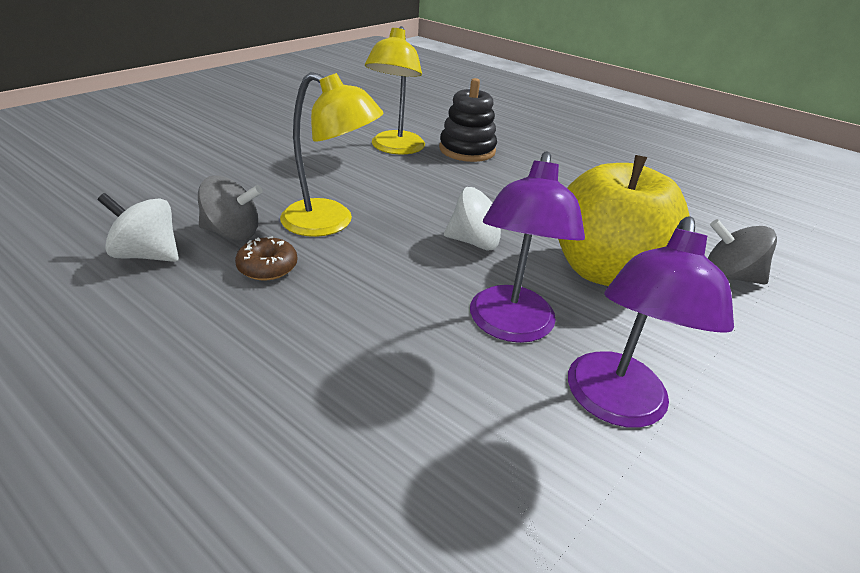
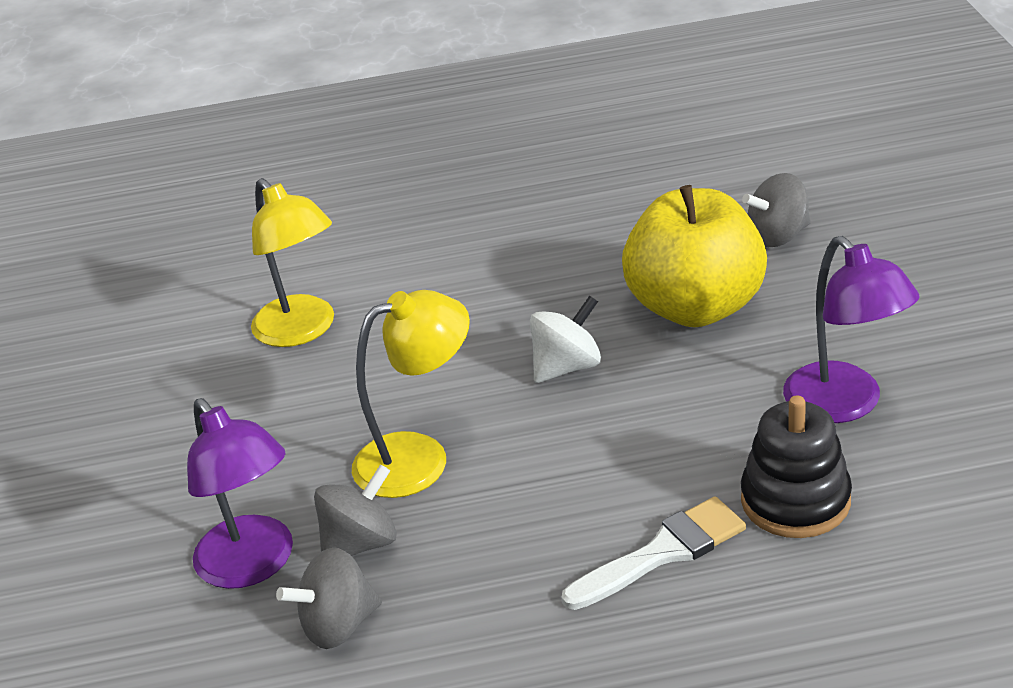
camera: 40 degrees left, 0 degrees up
(148, 255) = (338, 625): white spinning top -> grey spinning top
(268, 267) = (459, 537): brown donut -> none
(329, 374) = (663, 552): none -> white brush
(467, 150) = (375, 272): black stacking toy -> black stacking toy (795, 500)
(510, 326) = (709, 412): purple lamp -> purple lamp (254, 565)

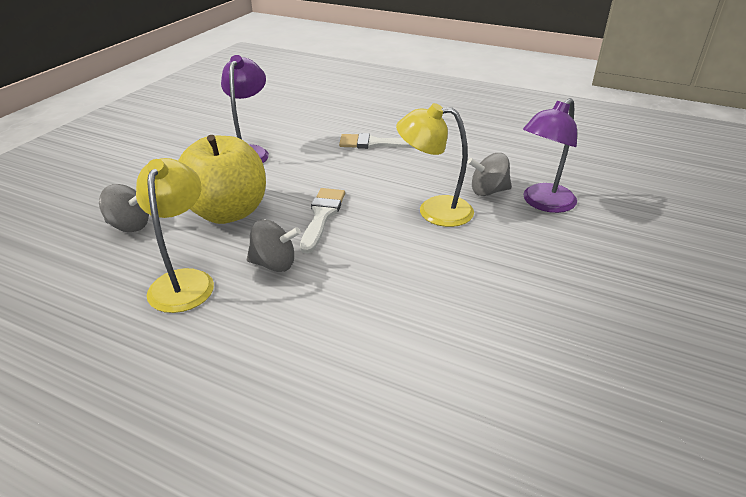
camera: 150 degrees left, 0 degrees up
(254, 565) = (543, 203): purple lamp -> purple lamp turned 135 degrees counterclockwise
(302, 330) = (441, 319): yellow lamp -> yellow lamp (184, 281)
(338, 625) = (516, 171): grey spinning top -> grey spinning top (274, 264)
(567, 367) = (322, 216): white spinning top -> white brush
(795, 500) = (314, 138): black stacking toy -> none

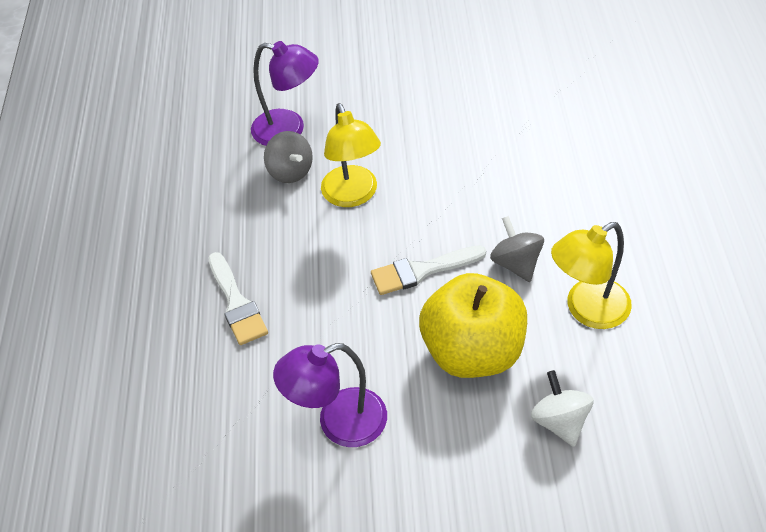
camera: 115 degrees left, 15 degrees up
(129, 226) = (559, 421): grey spinning top -> white spinning top

